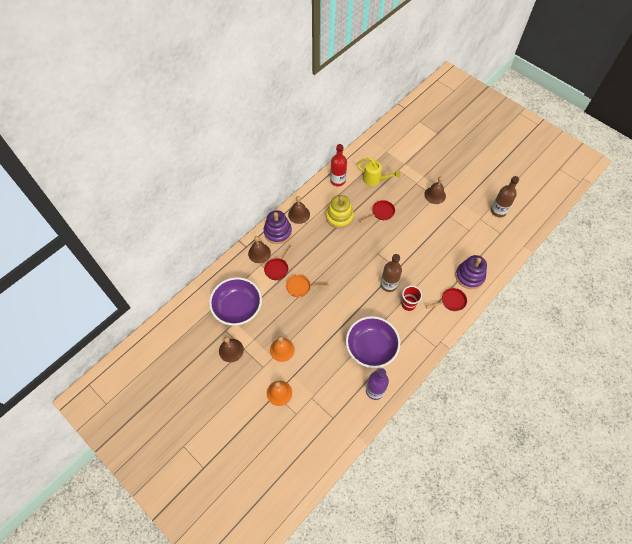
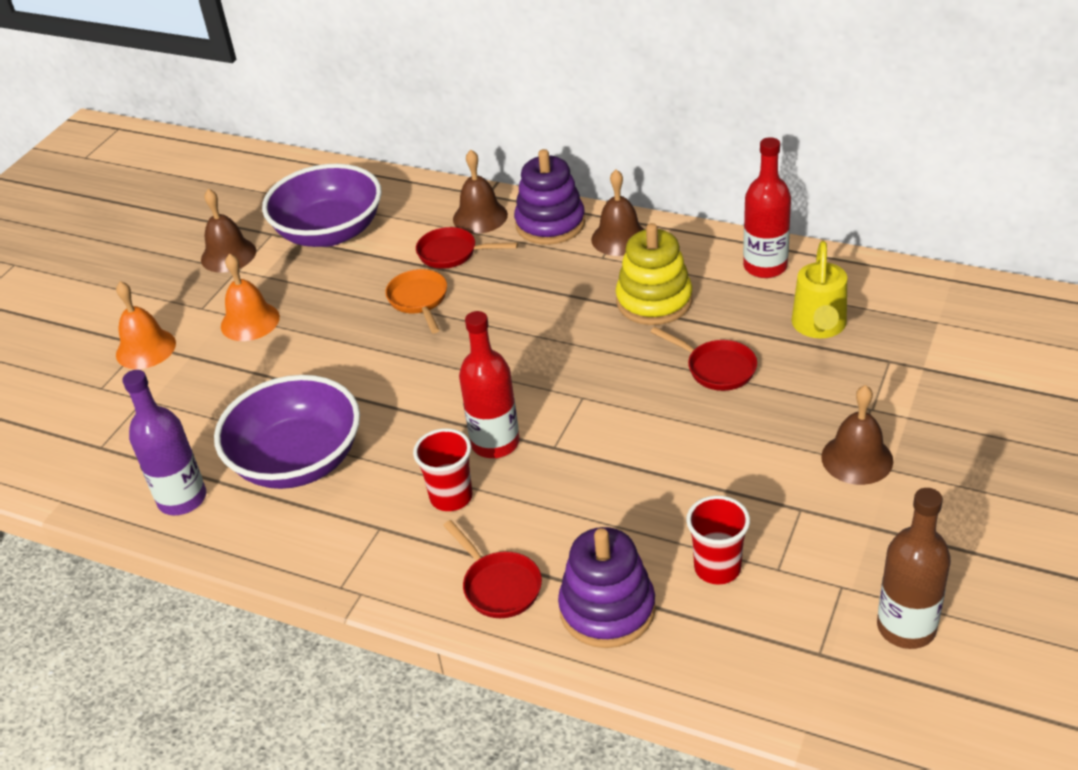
camera: 75 degrees right, 20 degrees down
(388, 284) = (495, 443): brown bottle -> red bottle
(463, 244) = (717, 568): none -> red cup

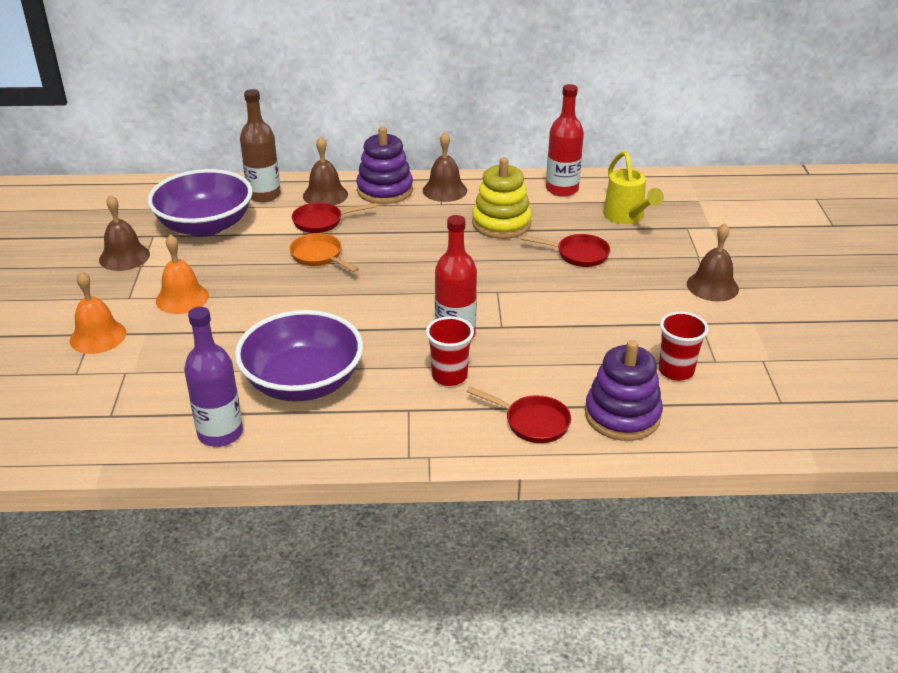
camera: 30 degrees left, 5 degrees down
(906, 627) = (820, 372): brown bottle -> brown bottle (264, 195)

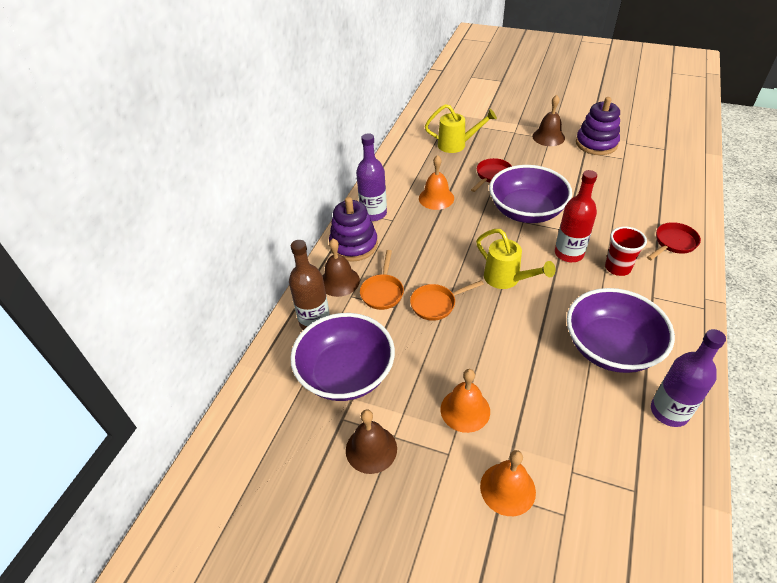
camera: 65 degrees left, 10 degrees up
(322, 222) = (382, 292): red pan -> orange pan
(382, 295) = (507, 279): none -> yellow watering can
(444, 190) = (373, 213): brown bell -> purple bottle
(501, 223) = (436, 198): yellow stacking toy -> orange bell
(520, 291) = (526, 211): none -> purple bowl
(562, 189) = (406, 160): red bottle -> none
(622, 415) = (670, 206): purple stacking toy -> purple stacking toy (596, 143)
(676, 371) = (630, 174): red cup -> none

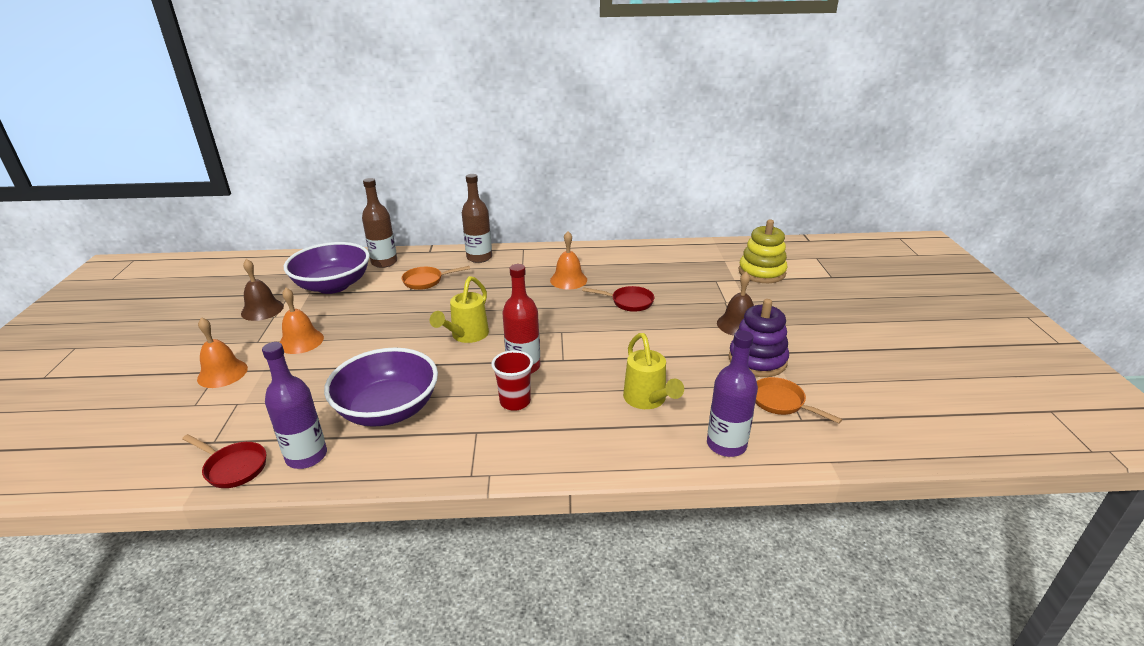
camera: 65 degrees right, 15 degrees down
(339, 281) = (432, 261): brown bell -> none
(354, 245) = (479, 257): purple stacking toy -> brown bottle
(373, 213) = (526, 257): purple bottle -> purple bottle (726, 445)
(436, 304) = (419, 307): orange pan -> orange pan (781, 402)
(457, 145) = (668, 274): yellow watering can -> yellow watering can (648, 401)
(479, 104) = (761, 272): none -> yellow stacking toy
(526, 211) = (580, 331): purple bowl -> none
(673, 243) = (584, 442): red pan -> red pan (233, 467)

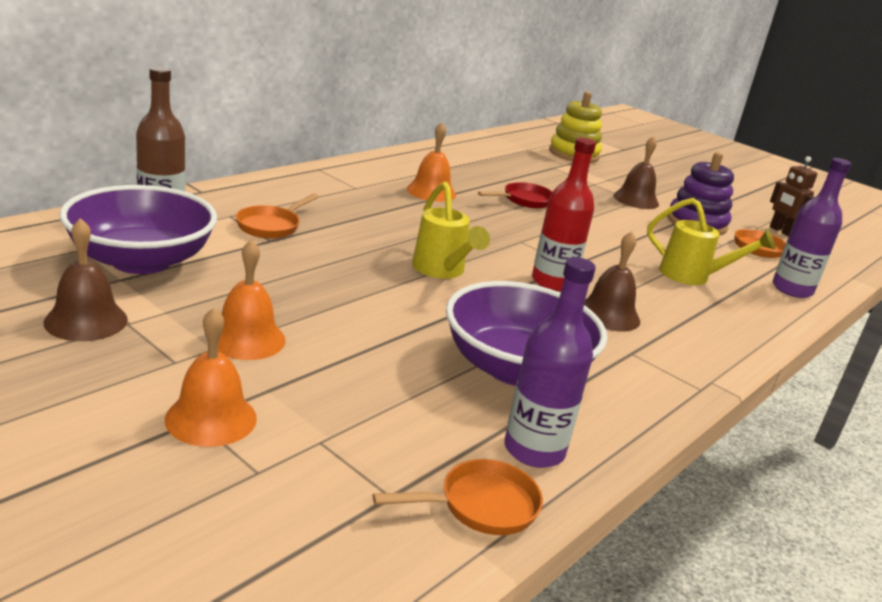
camera: 50 degrees left, 5 degrees down
(233, 467) = (481, 506): red pan -> orange pan
(479, 257) = (285, 187): brown bottle -> none
(515, 402) = (608, 315): red cup -> brown bell
(846, 394) = (781, 231): none -> brown robot

